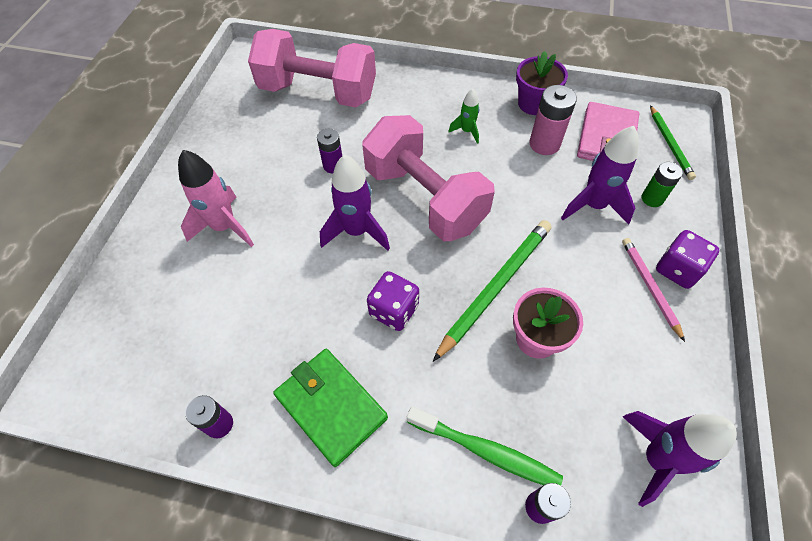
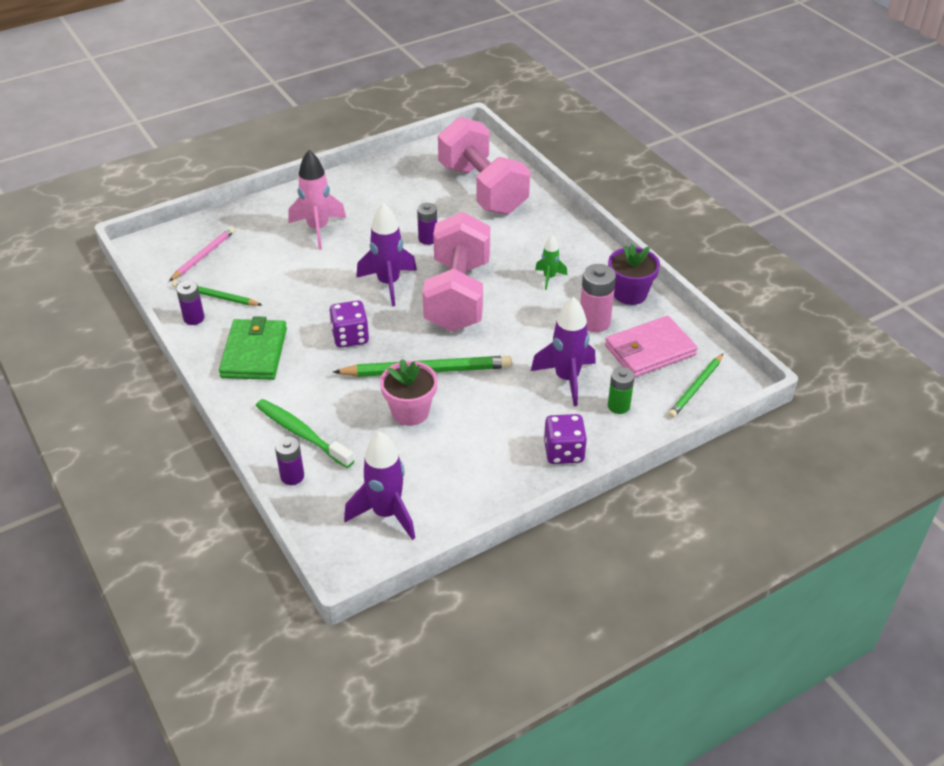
camera: 45 degrees right, 15 degrees down
(211, 379) = (215, 296): none -> green pencil
(486, 451) = (301, 433): green toothbrush -> green toothbrush turned 150 degrees clockwise
(650, 287) = (527, 445): pink pencil -> pink pencil (203, 256)

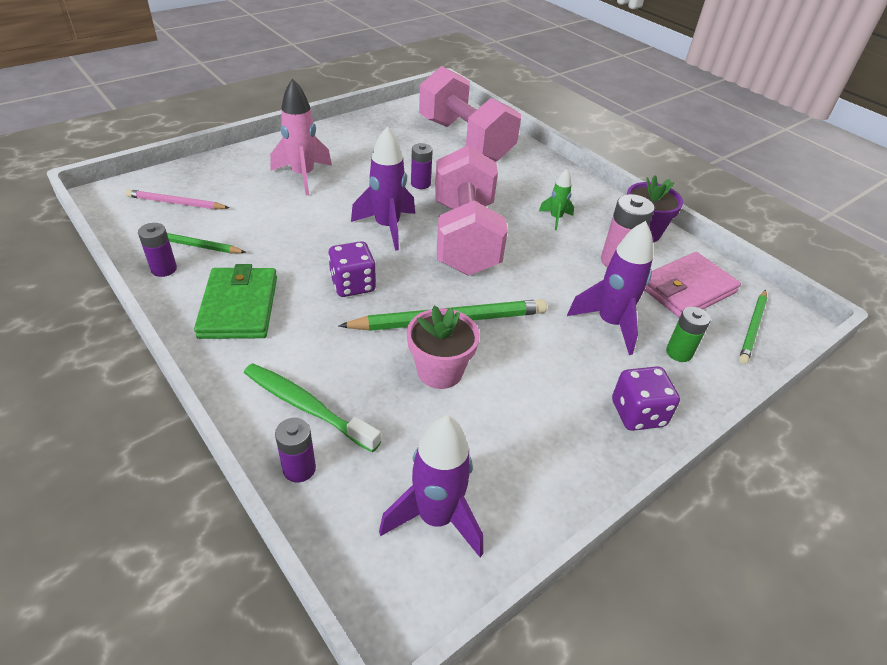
camera: 10 degrees left, 0 degrees up
(203, 256) = (176, 203): pink pencil -> pink pencil turned 105 degrees counterclockwise

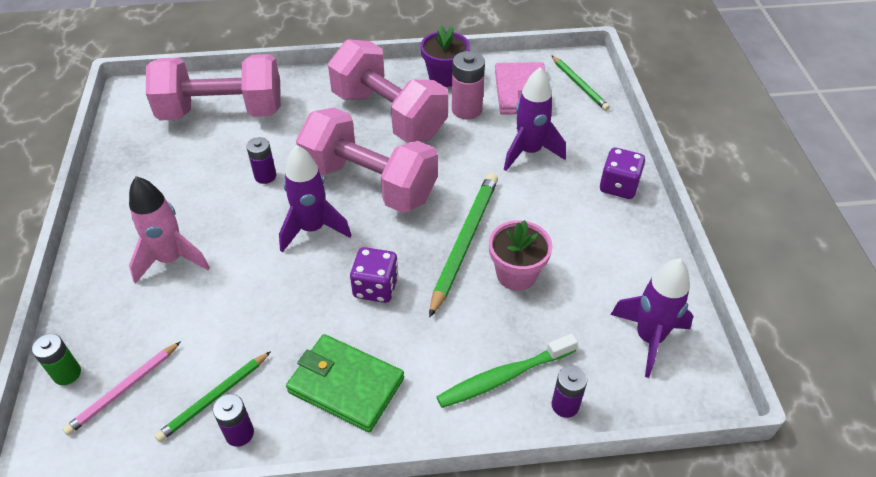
camera: 55 degrees left, 5 degrees up
(555, 218) = (389, 115): green rocket -> pink dumbbell
(679, 352) = (578, 134): green battery -> green battery (67, 373)

